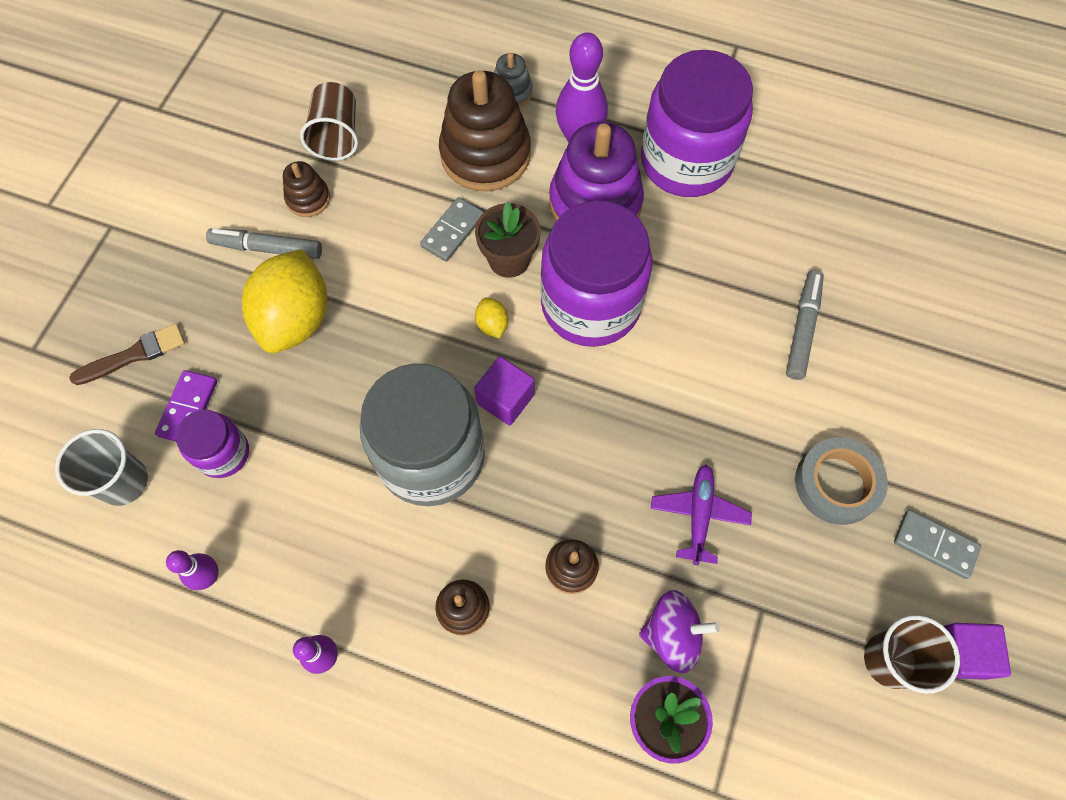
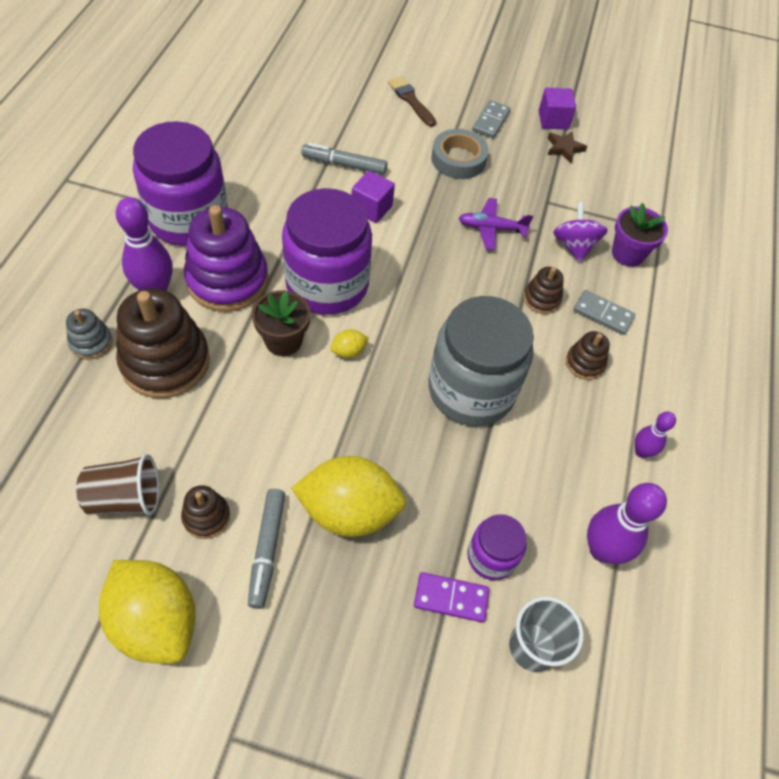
camera: 100 degrees left, 10 degrees down
(134, 355) = (397, 667): brown brush -> brown brush (411, 100)
(209, 576) = (602, 550): purple bowling pin -> purple bowling pin, size x1.77
(218, 168) = (156, 621): none -> yellow lemon
(452, 231) = (252, 385): grey domino -> grey domino (602, 314)
(505, 399) = (416, 341): purple cube -> purple cube (371, 208)
(890, 660) = (564, 148): brown cup -> brown star

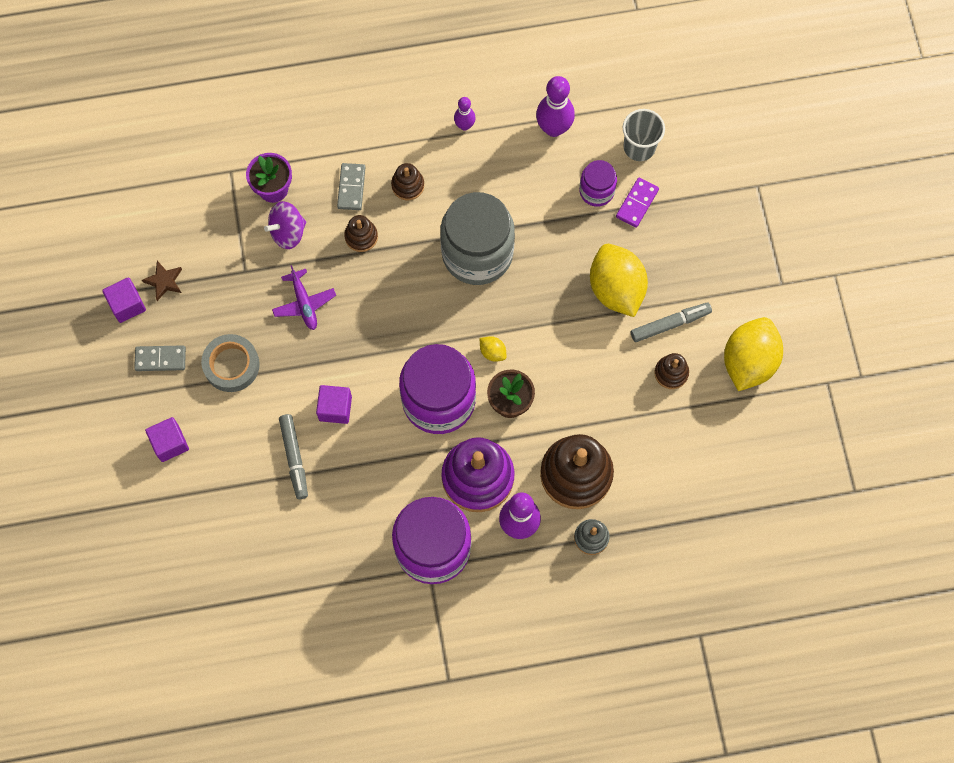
camera: 110 degrees left, 15 degrees up
(125, 498) = (688, 431): brown cup -> none
(411, 100) = (170, 443): brown brush -> purple cube
(451, 598) = (637, 203): purple domino -> purple domino turned 45 degrees clockwise

